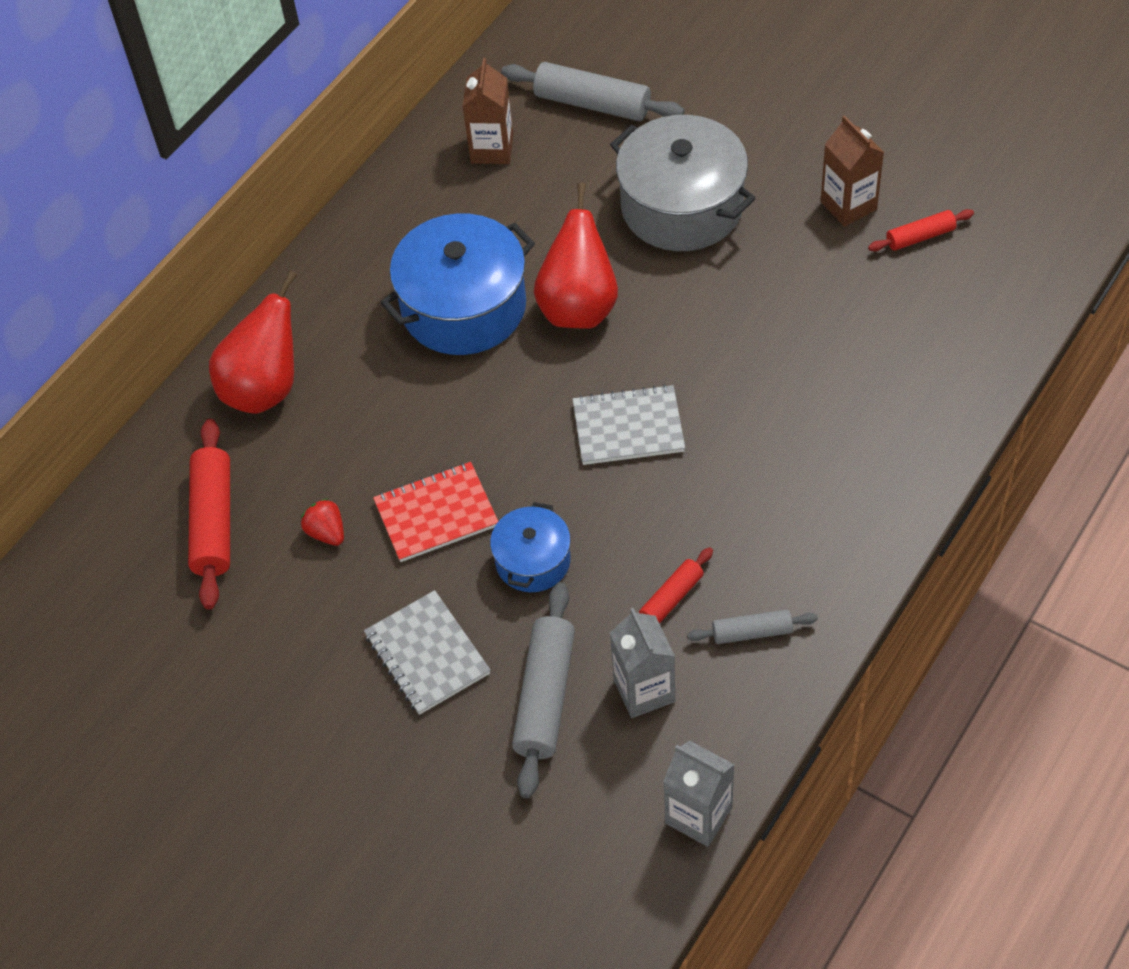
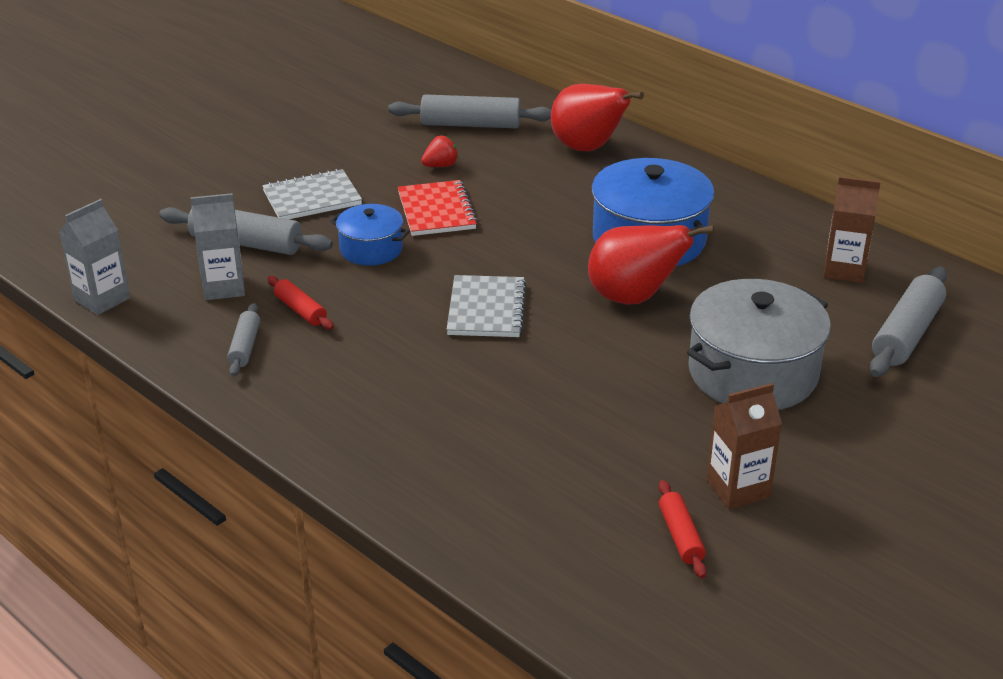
camera: 95 degrees right, 20 degrees down
(214, 522) = (470, 125): red rolling pin -> grey rolling pin

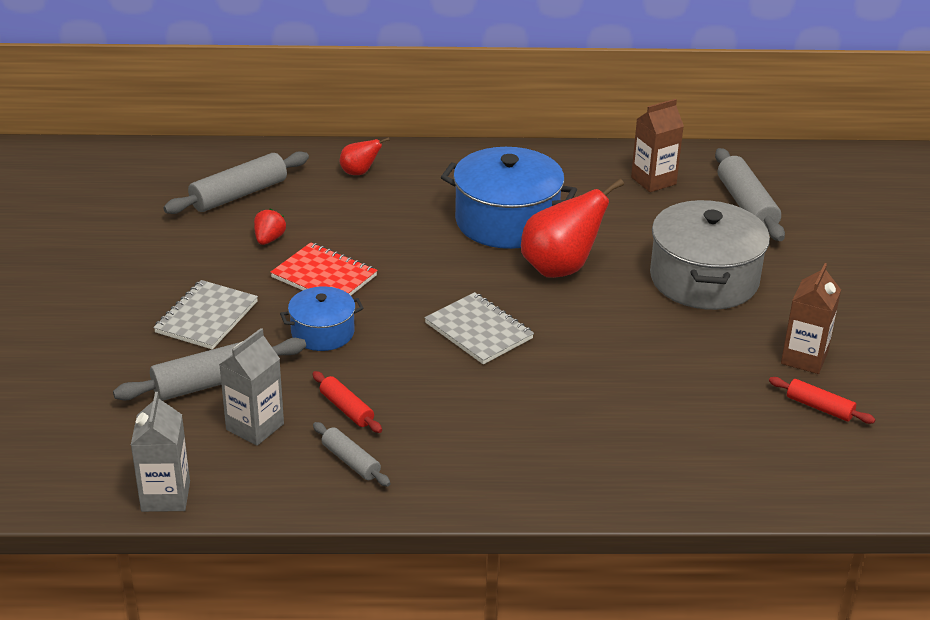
camera: 45 degrees left, 0 degrees up
(300, 310) = (347, 409): red rolling pin -> red rolling pin turned 45 degrees clockwise
(588, 148) = (359, 172): red pear -> red pear, size x0.51

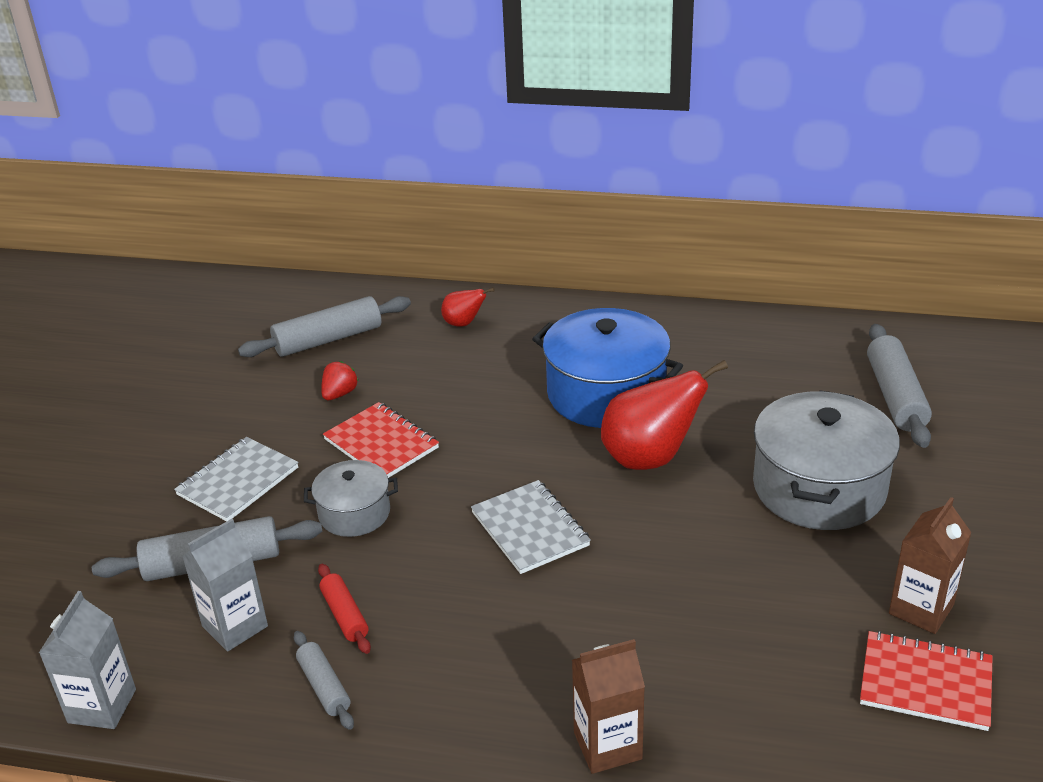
camera: 15 degrees right, 0 degrees up
(322, 332) = (354, 513): blue pot -> grey pot
(653, 181) = (791, 357): brown carton -> brown carton (607, 745)
(819, 407) = (925, 683): red rolling pin -> red notebook

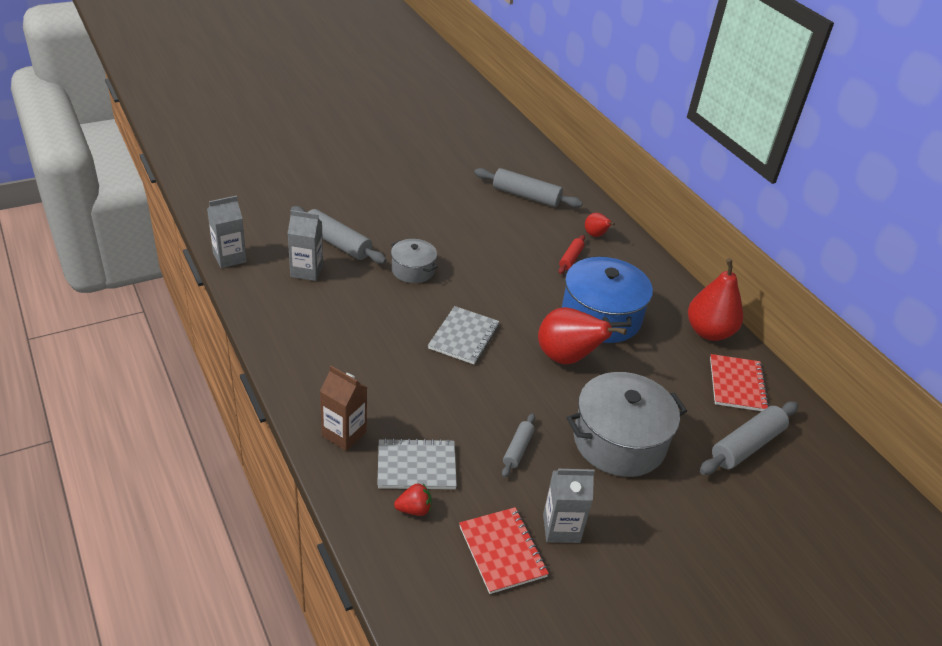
camera: 45 degrees right, 5 degrees up
(238, 481) = (395, 222): grey notebook -> grey notebook (416, 466)
(324, 686) = (297, 318): grey rolling pin -> grey rolling pin (518, 449)
(339, 394) = (490, 221): red strawberry -> red strawberry (414, 509)
(345, 615) = (345, 302): red rolling pin -> red rolling pin (571, 259)
(381, 444) = (470, 254): red notebook -> red notebook (737, 384)
(706, 328) = (709, 332): none -> red pear
(921, 609) = (561, 528): brown carton -> grey carton

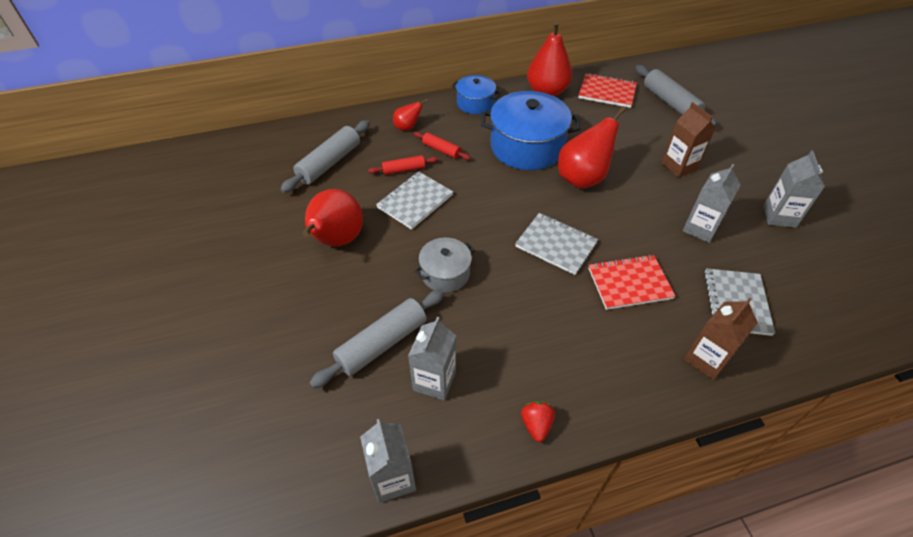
camera: 75 degrees left, 10 degrees up
(414, 509) = (788, 310): red strawberry -> red strawberry (536, 425)
(435, 210) = (336, 240): none -> red pear
(494, 248) = (415, 201): none -> grey notebook
(502, 551) = (814, 256): red notebook -> red notebook (629, 283)
(518, 449) = (700, 228): grey rolling pin -> grey carton
(533, 238) = (404, 169): none -> red rolling pin
(619, 441) = (679, 166): grey pot -> brown carton
(657, 277) = (475, 103): none -> blue pot

